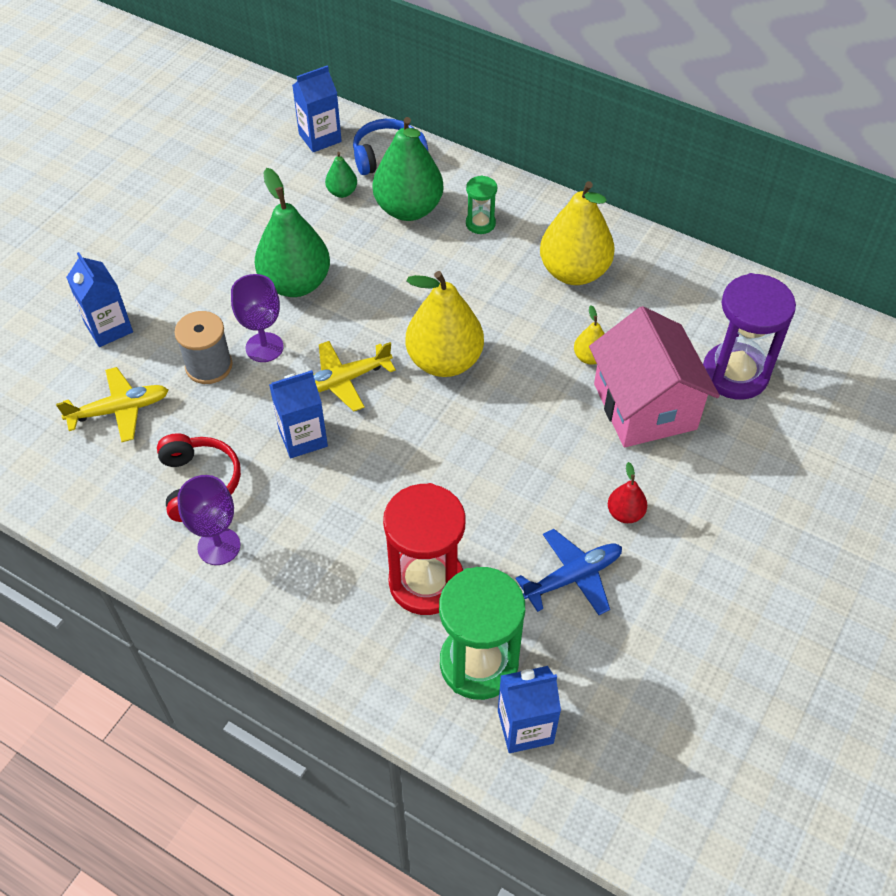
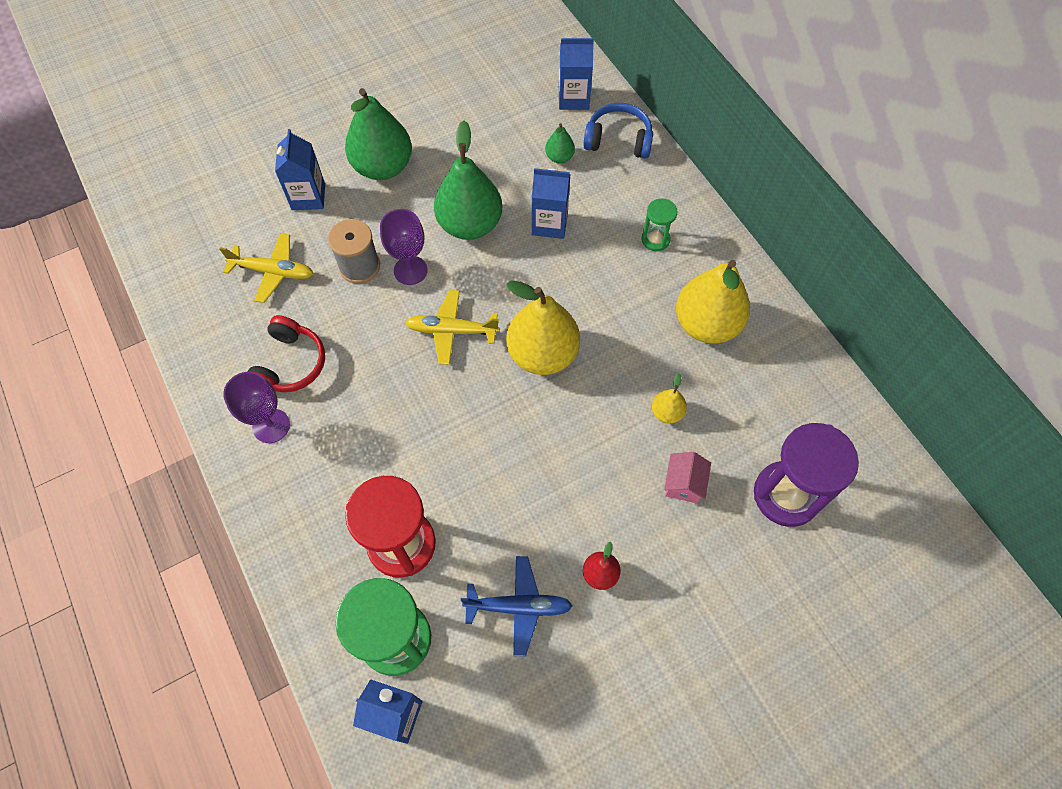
camera: 30 degrees right, 10 degrees up
(303, 437) = (389, 365): blue carton -> blue carton (549, 224)
(408, 209) = (603, 198): green pear -> green pear (383, 167)
(645, 406) = (683, 484): pink house -> pink house, size x0.43

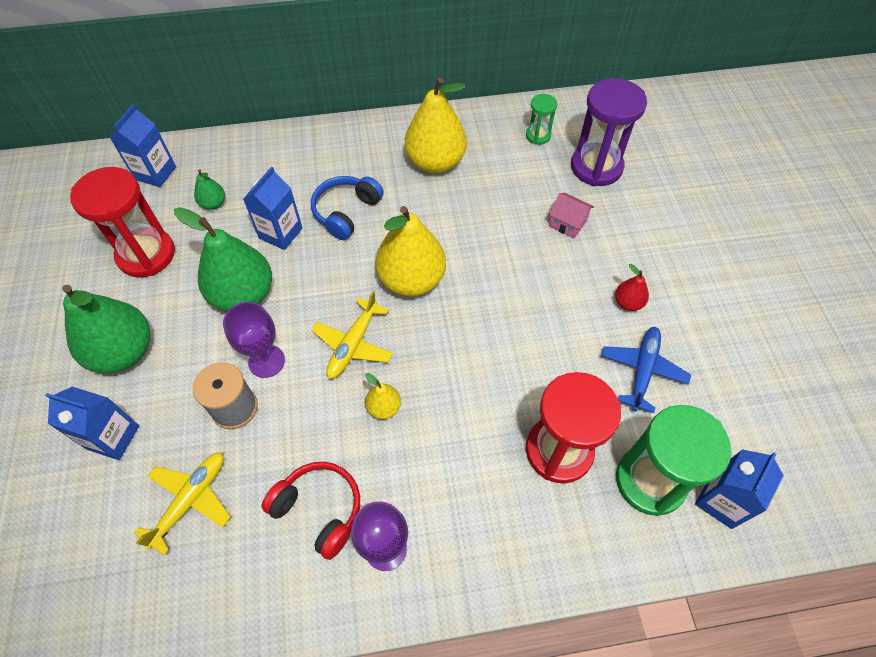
camera: 70 degrees left, 5 degrees down
(482, 135) = (146, 254): none -> red hourglass
(618, 140) = (224, 157): blue headphones -> blue headphones (346, 212)
(655, 239) = (340, 167): green hourglass -> green hourglass (538, 136)
(667, 412) = (503, 213): yellow pear -> yellow pear (384, 407)

